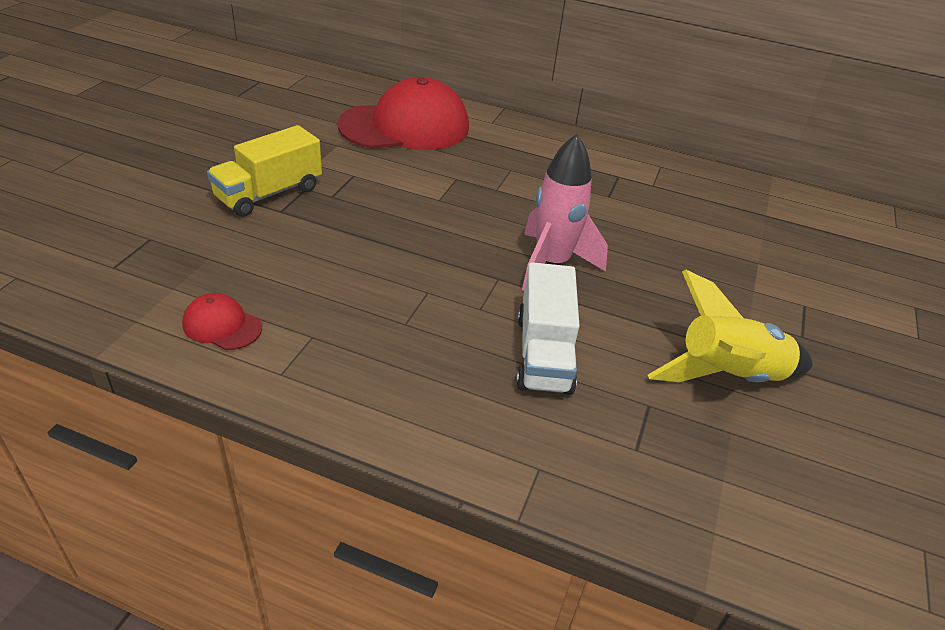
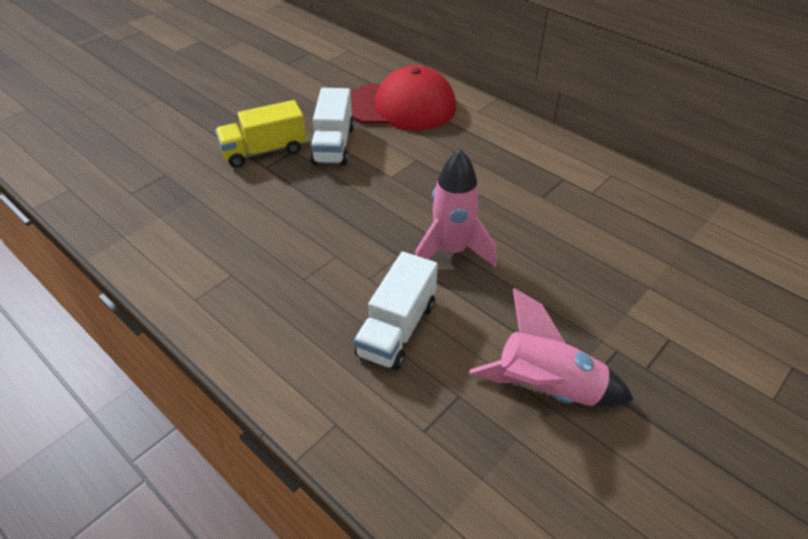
camera: 25 degrees right, 5 degrees up
(222, 325) = (176, 253): red cap -> none
(351, 176) = (333, 145): none -> white truck
(727, 376) = (546, 388): yellow rocket -> pink rocket

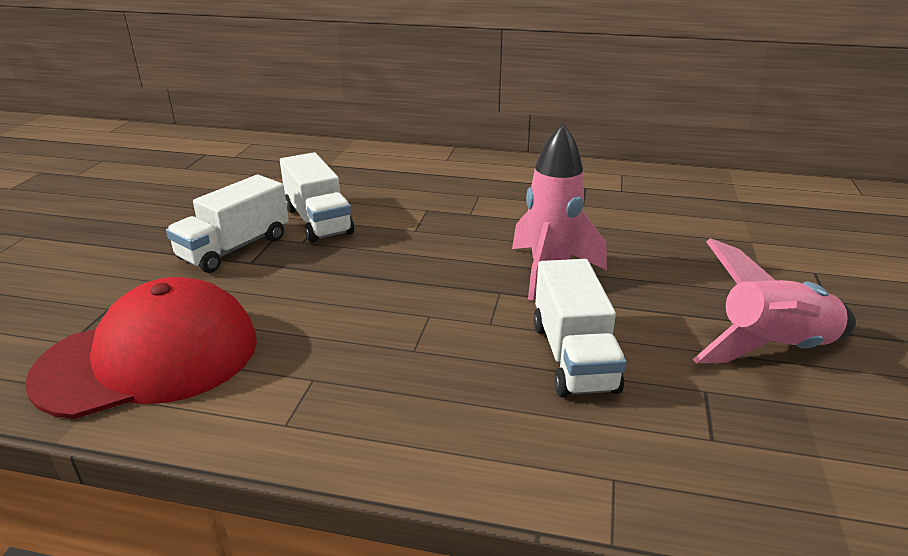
camera: 30 degrees left, 15 degrees down
(264, 151) = (234, 248): yellow truck -> white truck
(401, 106) = (362, 173): red cap -> red cap (150, 358)

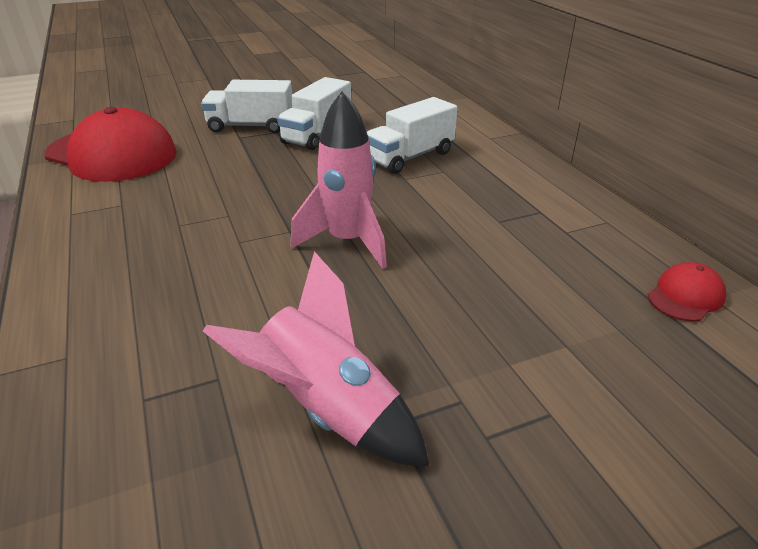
camera: 55 degrees right, 5 degrees up
(573, 356) = (220, 292): white truck -> white truck (410, 157)
(726, 189) = (685, 296): none -> red cap

